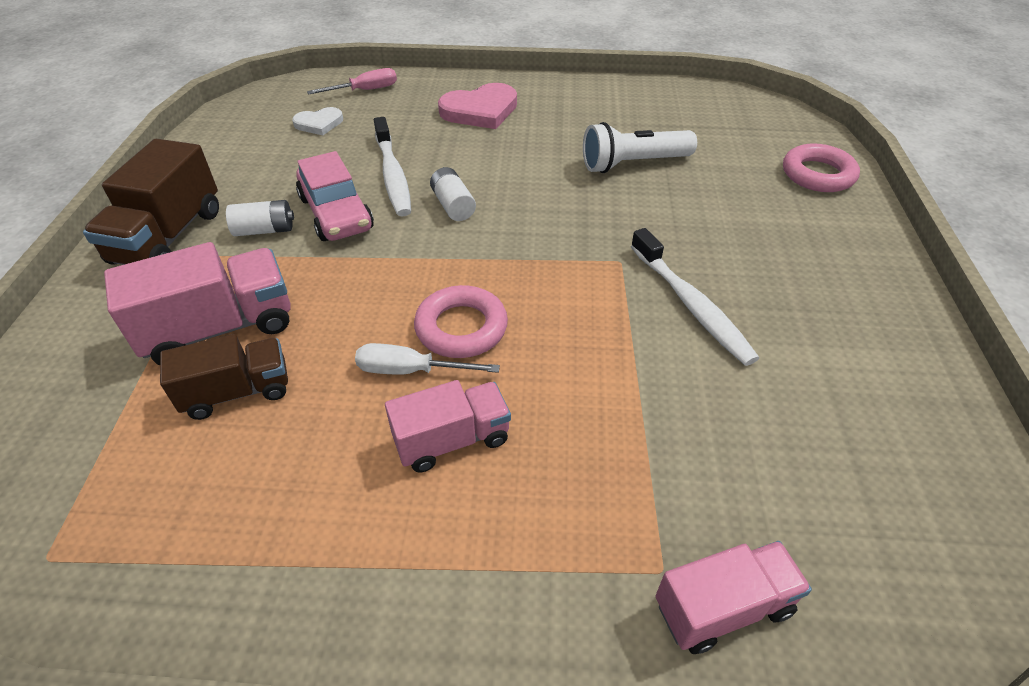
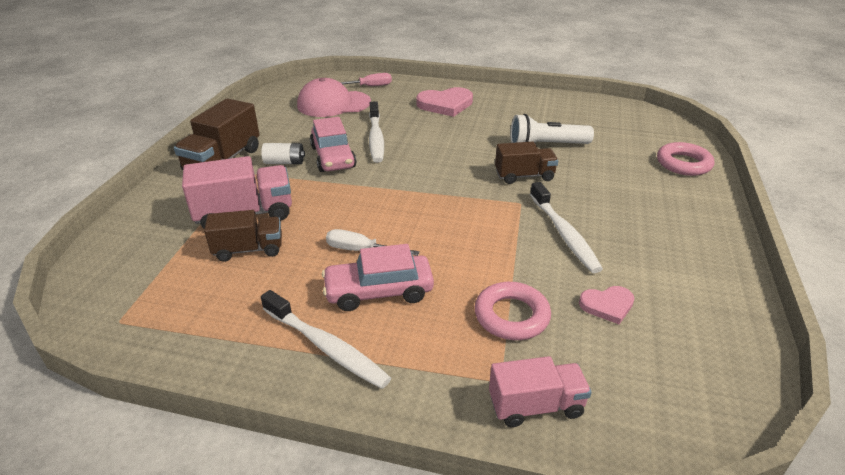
camera: 10 degrees right, 10 degrees down
(319, 123) = (333, 104): white heart -> pink cap
(393, 553) = (326, 347): none -> white toothbrush
(452, 440) = (379, 291): pink truck -> pink car
(453, 205) = (412, 159): white battery -> none
(461, 328) = (400, 230): pink ring -> pink ring (511, 316)
(615, 216) = (524, 176): none -> brown truck
(778, 416) = (607, 305): none -> pink heart

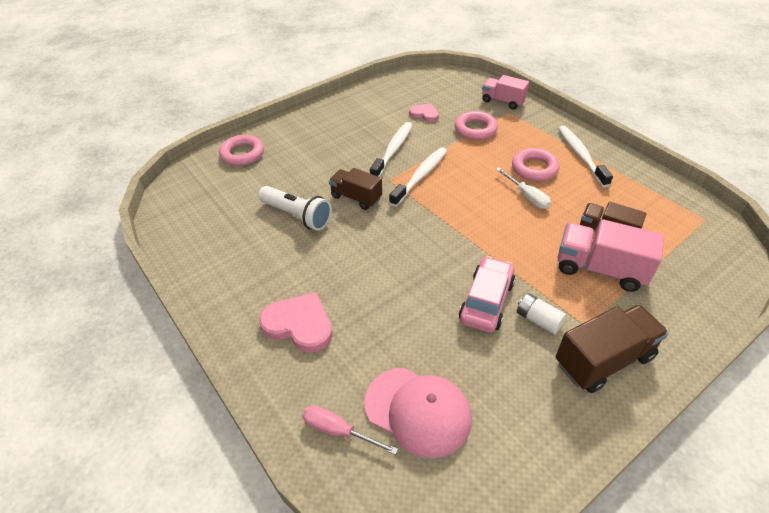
camera: 140 degrees left, 10 degrees up
(376, 138) = (424, 307): white toothbrush -> white toothbrush (420, 176)
(379, 291) = (534, 168): pink car -> pink ring

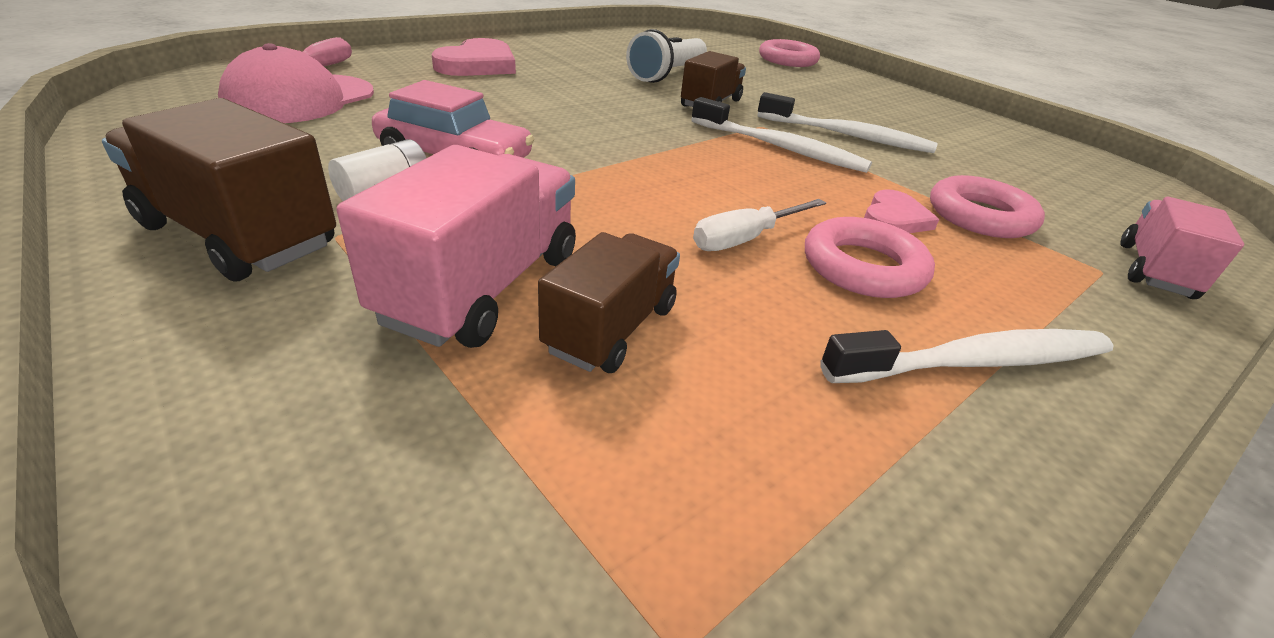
camera: 85 degrees right, 10 degrees down
(424, 114) = (991, 172): pink heart -> pink heart (894, 218)
(603, 360) = (238, 236): brown truck -> brown truck turned 150 degrees clockwise

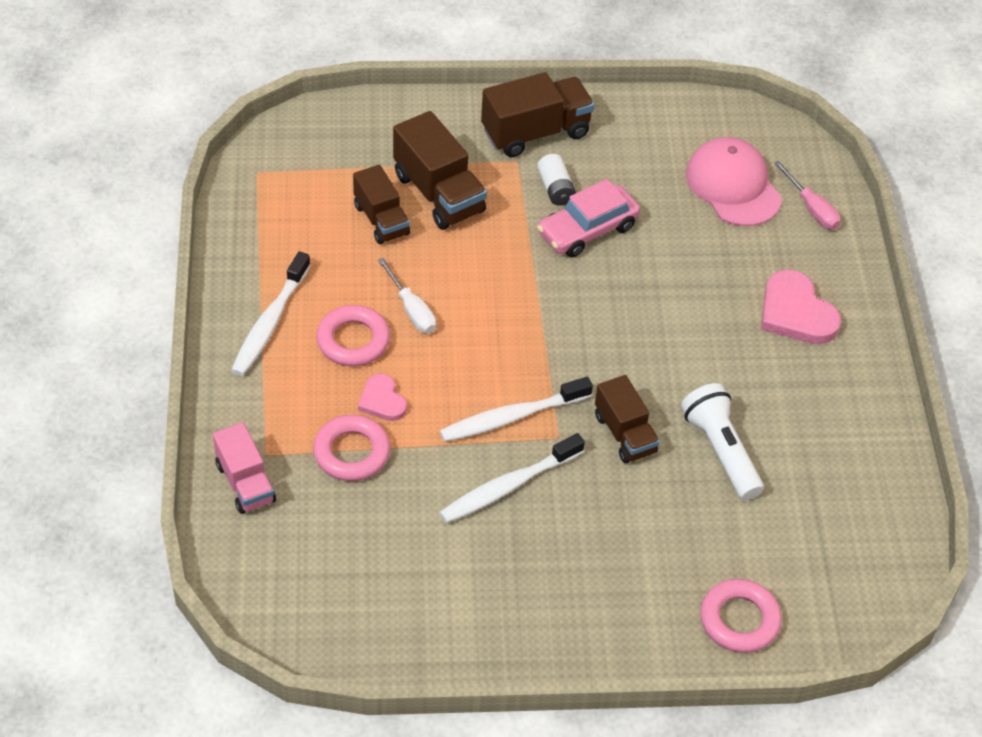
camera: 125 degrees right, 15 degrees up
(482, 287) = (439, 193): pink truck -> brown truck
(745, 239) = (411, 309): white screwdriver -> white screwdriver turned 150 degrees clockwise

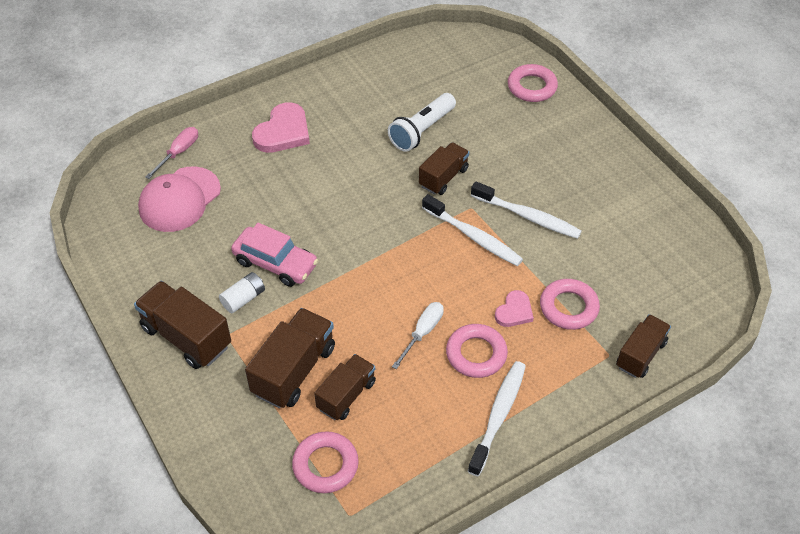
camera: 115 degrees left, 0 degrees up
(245, 483) = (640, 354): pink truck -> brown truck
(270, 322) = (498, 416): white toothbrush -> white toothbrush turned 60 degrees counterclockwise
(318, 176) = (325, 465): none -> pink ring

